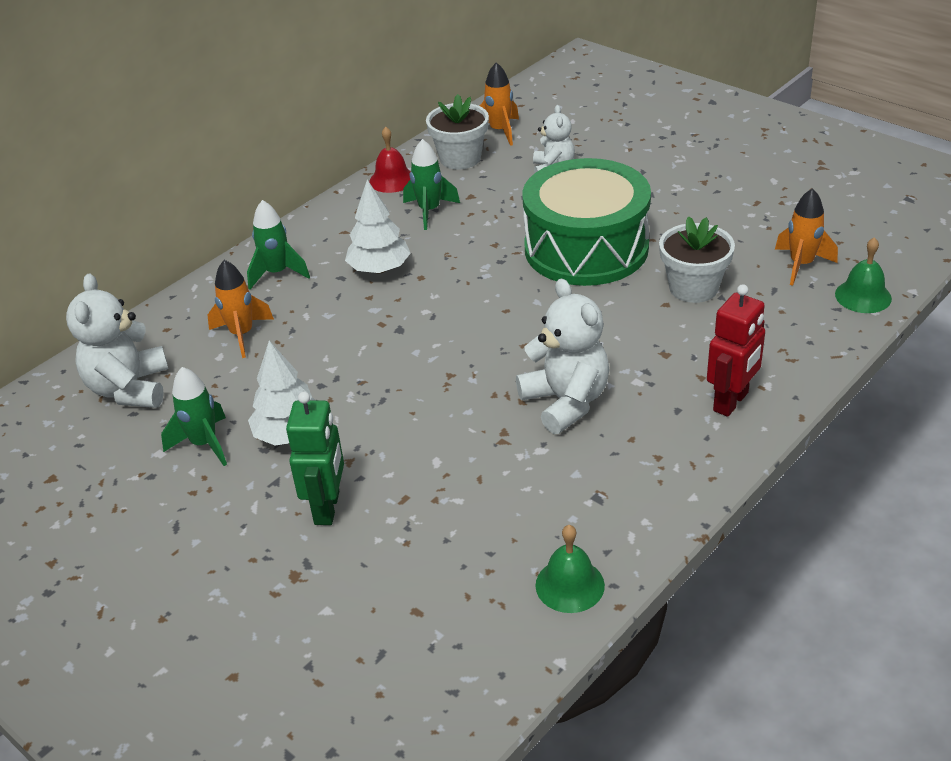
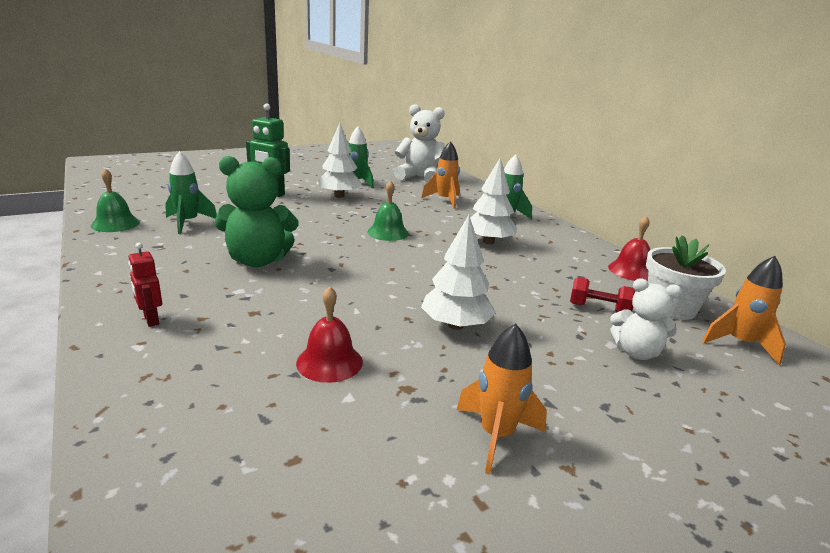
camera: 105 degrees right, 15 degrees down
(429, 211) = (567, 274): green rocket -> green rocket (188, 223)
(493, 189) = (599, 309): none -> red dumbbell
(566, 402) = (258, 260): white teddy bear -> green teddy bear
(586, 248) = (455, 325): green drum -> white tree
(693, 288) = (329, 362): white flower pot -> red bell
(731, 402) = (151, 320): red robot -> red robot, size x0.57
(801, 265) = (286, 470): orange rocket -> orange rocket (496, 436)
(863, 296) = (155, 499): green bell -> green bell (388, 232)

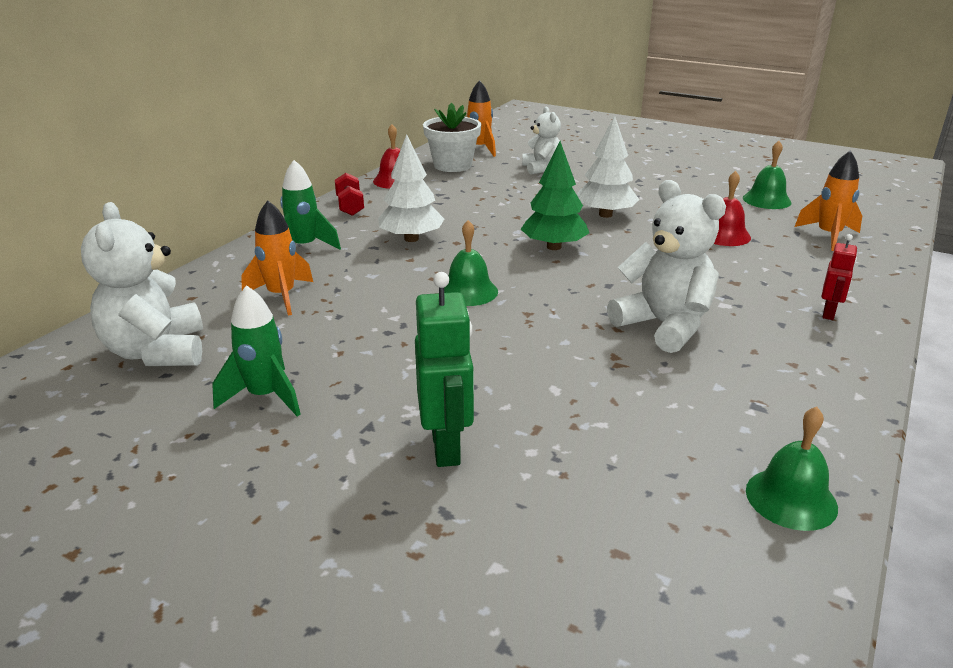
camera: 120 degrees left, 5 degrees up
(188, 223) = (674, 436): green rocket -> none
(258, 260) = (664, 326): green teddy bear -> white teddy bear
(339, 196) = (370, 378): white tree -> none
(373, 474) = (766, 200): none -> green bell
(415, 276) = (554, 247): none -> green tree
(496, 436) = (689, 185): orange rocket -> orange rocket (828, 236)
(599, 309) = (494, 182): red dumbbell -> red dumbbell (350, 206)

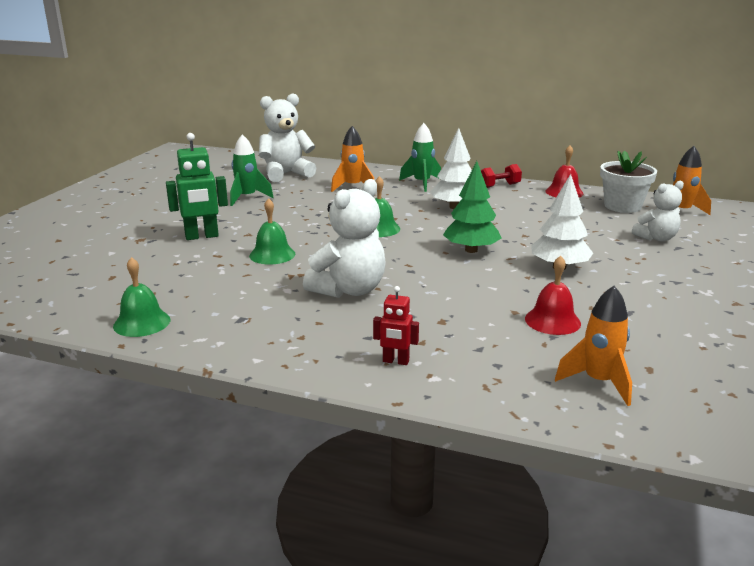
camera: 80 degrees right, 5 degrees down
(766, 200) = (688, 352): green bell -> green bell (272, 254)

